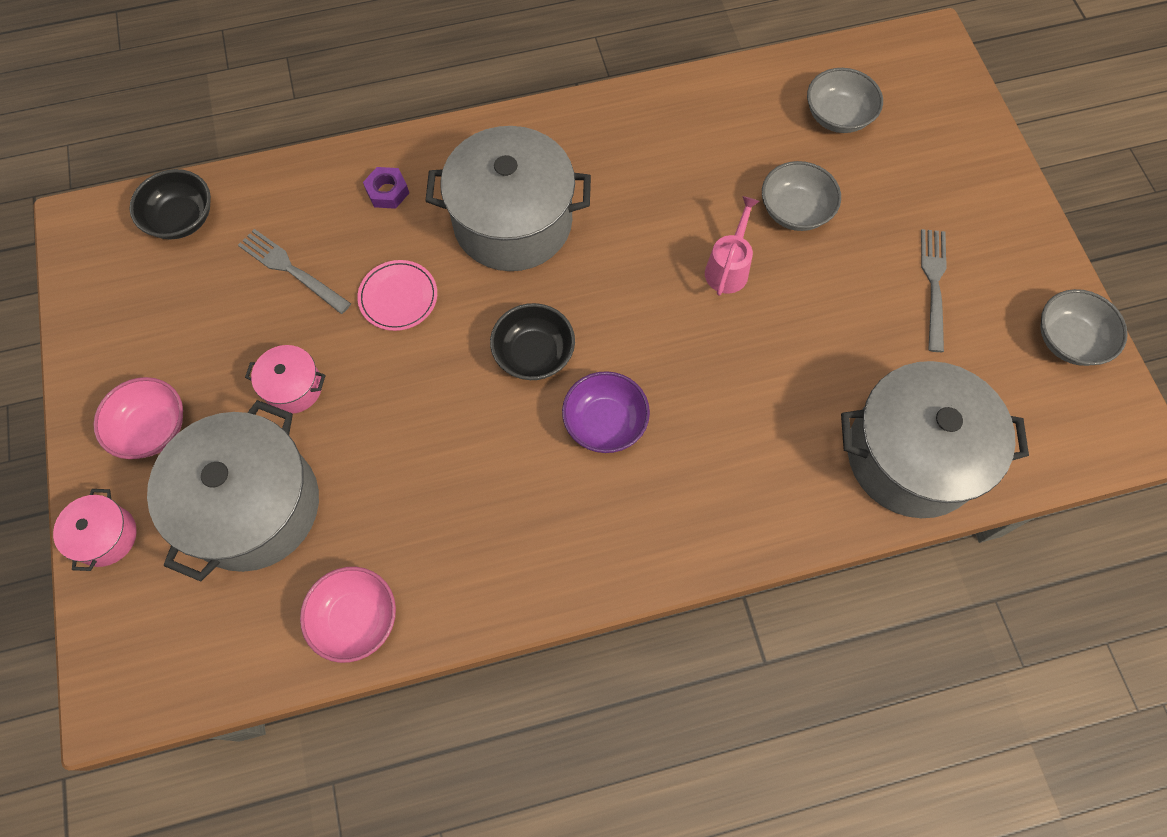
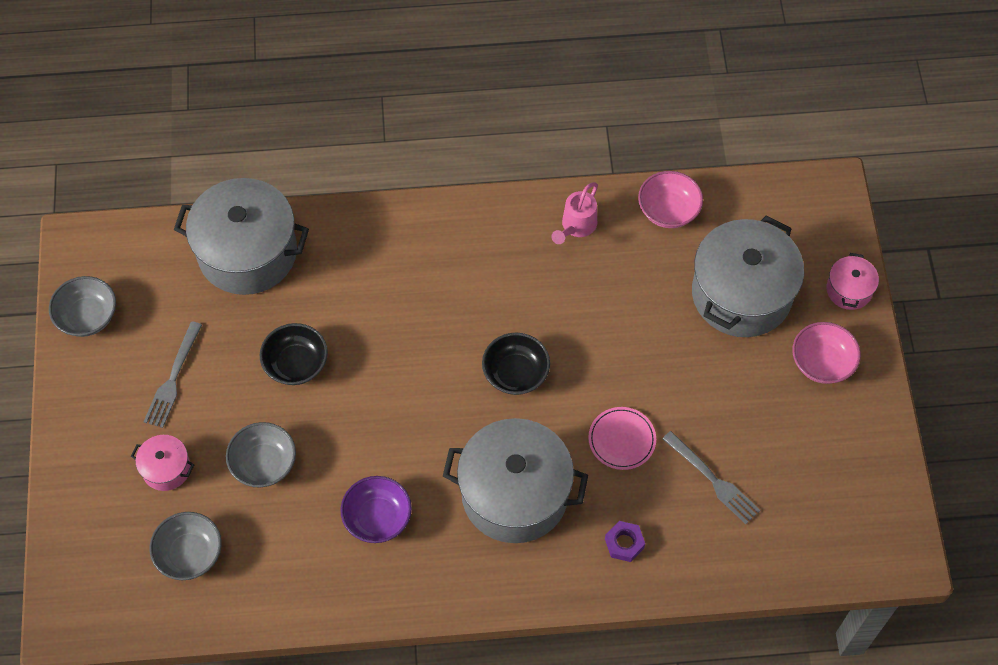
camera: 170 degrees left, 5 degrees down
(182, 219) = (812, 546): black bowl -> black bowl (296, 364)
(293, 387) = (711, 377): pink pot -> pink pot (166, 469)
(605, 423) = (470, 312): purple bowl -> purple bowl (377, 518)
(728, 267) = (338, 421): pink watering can -> pink watering can (576, 226)

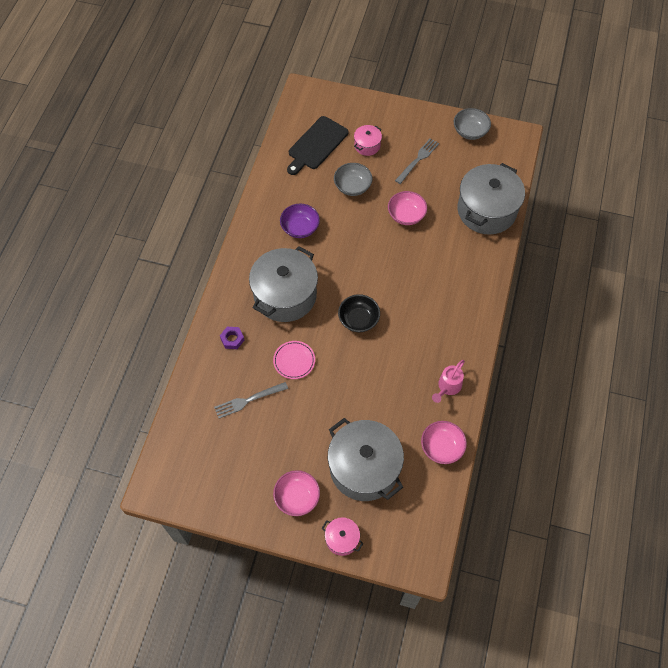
camera: 110 degrees right, 0 degrees up
(173, 379) = (418, 159): grey fork -> grey fork turned 90 degrees clockwise
(189, 554) = (316, 145): grey bowl -> black cutting board
(296, 364) = (406, 215): black bowl -> pink bowl
(576, 226) = (447, 387): pink watering can -> pink watering can turned 105 degrees counterclockwise

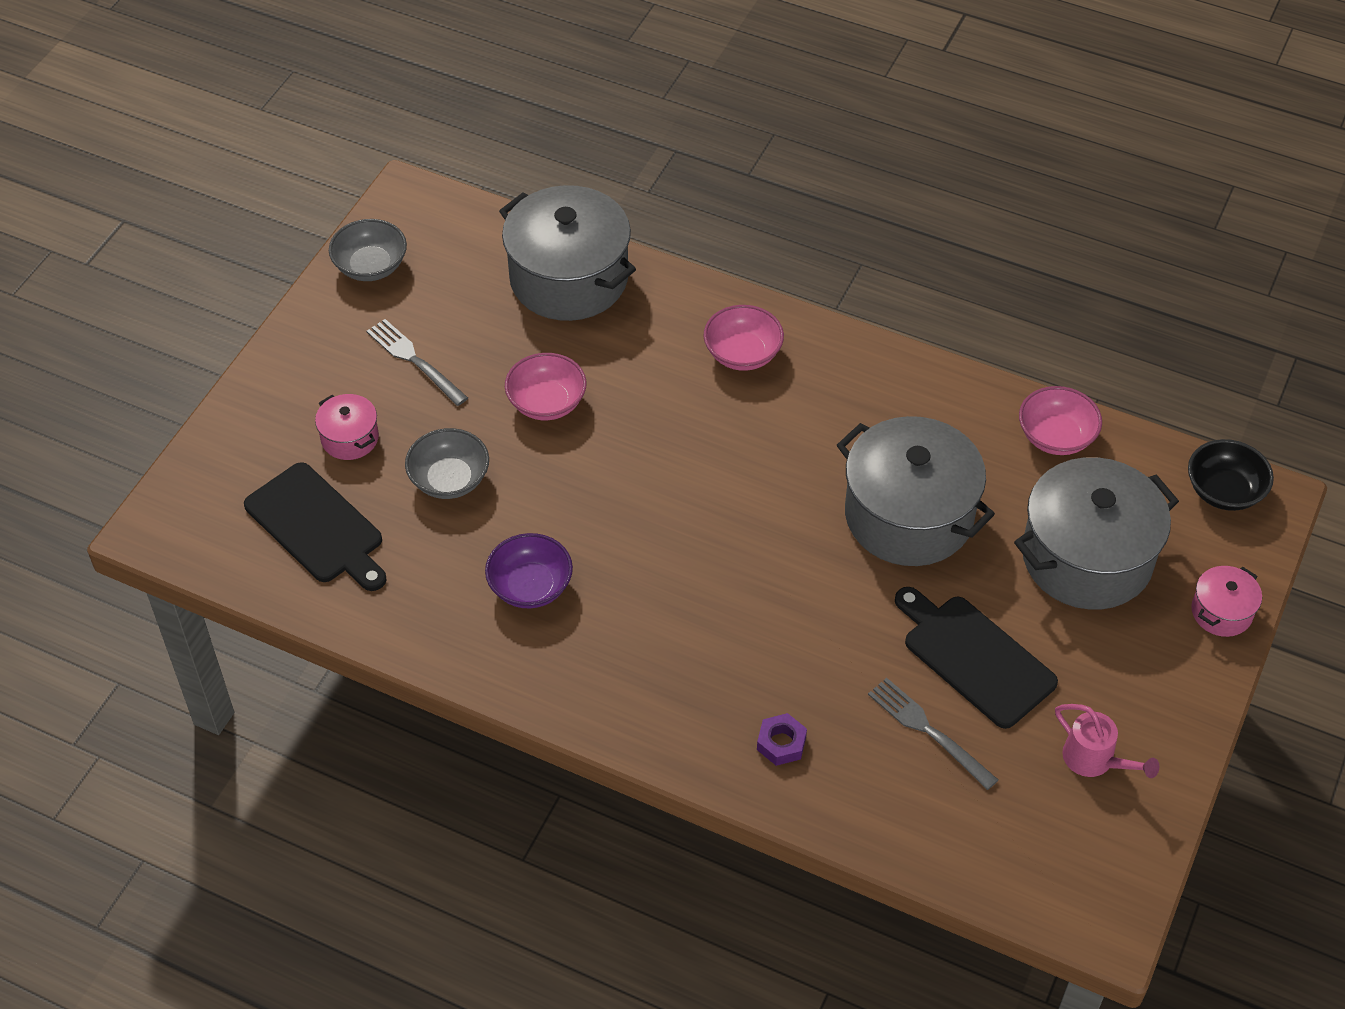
camera: 80 degrees left, 10 degrees down
(248, 400) = (927, 730): grey fork -> grey fork turned 150 degrees clockwise
(285, 295) = (692, 635): grey pot -> grey pot (908, 516)
(292, 418) = (974, 657): none -> black cutting board
(294, 361) = (848, 639): pink plate -> none
(297, 497) = (1138, 671): pink bowl -> pink bowl (742, 354)
(358, 320) = (774, 518): black bowl -> black bowl (1224, 491)
(447, 387) = (939, 407): pink watering can -> pink watering can (1095, 760)

